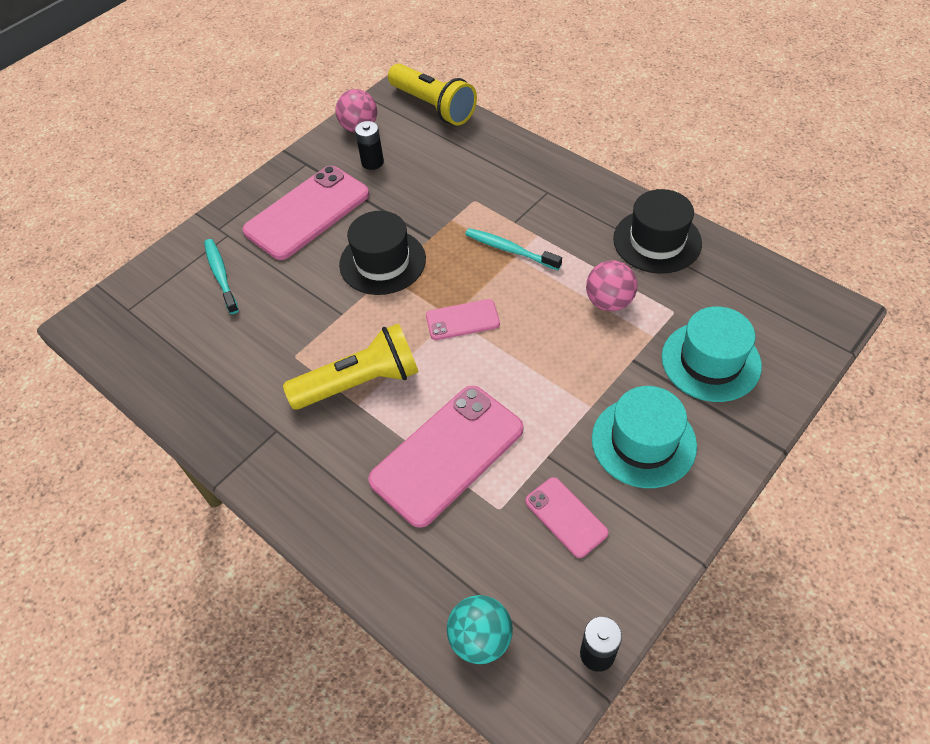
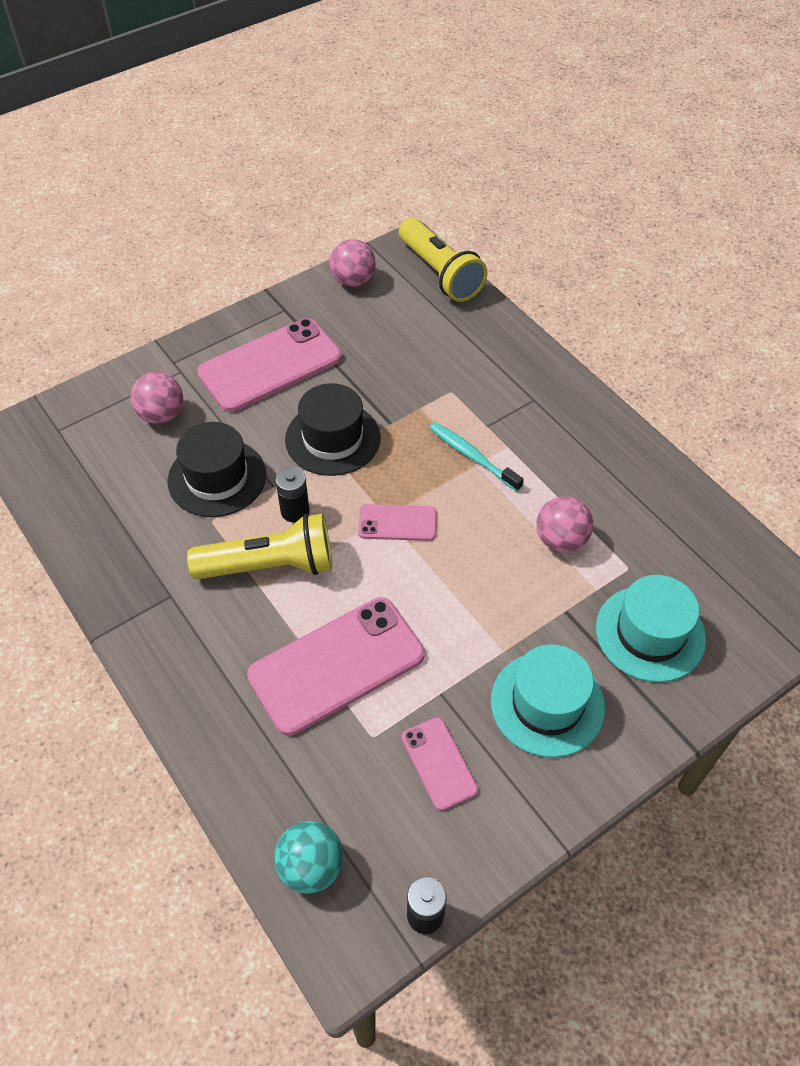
camera: 10 degrees right, 0 degrees up
(221, 275) = (161, 415): turquoise toothbrush -> pink ball
(372, 162) = (355, 323): black battery -> black battery (295, 511)
(657, 241) = (636, 483): black hat -> black hat (217, 478)

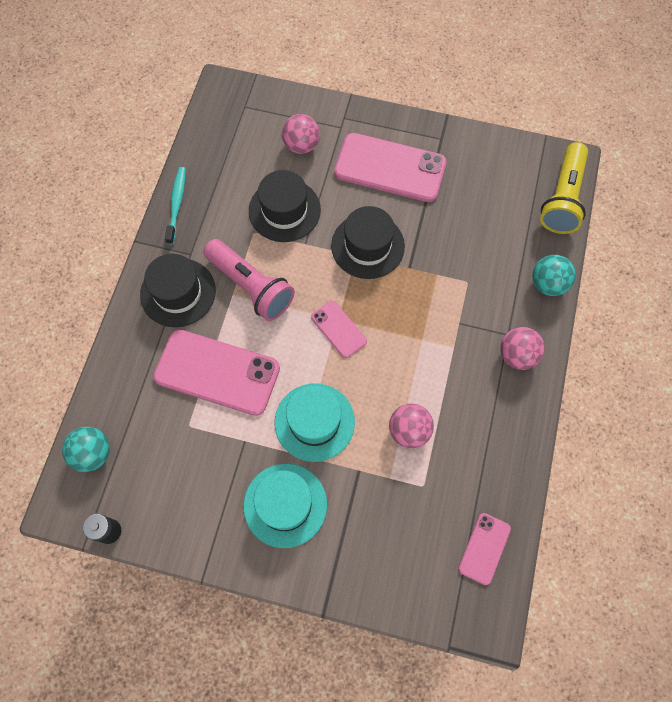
camera: 50 degrees right, 15 degrees up
(203, 639) = (178, 292): none -> black hat
(270, 565) = (251, 286): yellow flashlight -> pink flashlight
(295, 511) = (298, 268): black battery -> none
(353, 281) = (504, 155): pink ball -> pink ball (517, 355)
(439, 763) = (200, 473): pink phone -> pink phone (484, 548)
(472, 456) = (426, 333): turquoise toothbrush -> turquoise toothbrush (176, 204)
(512, 339) = (548, 284): none -> turquoise ball
(650, 633) = (385, 532): turquoise hat -> turquoise hat (314, 422)

